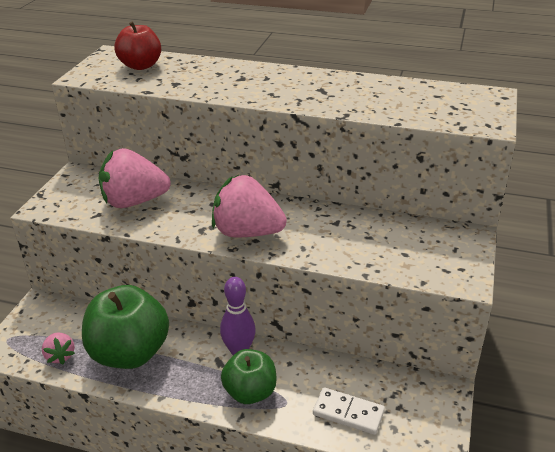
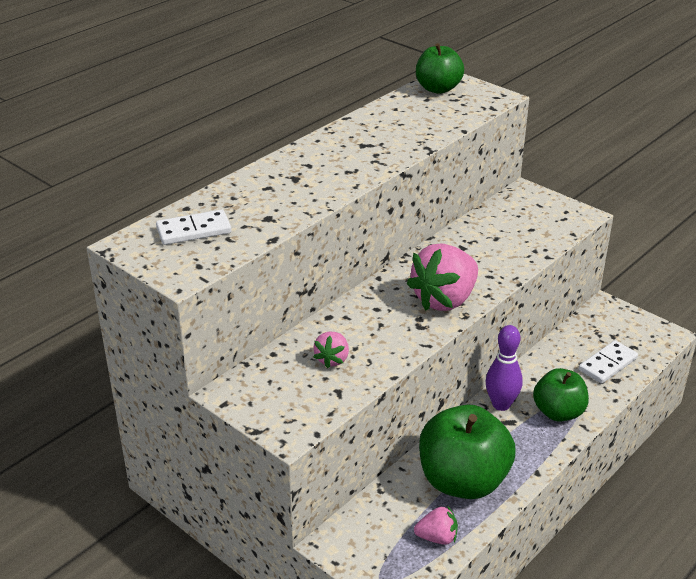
camera: 65 degrees left, 0 degrees up
(134, 201) = (332, 359): pink strawberry -> pink strawberry, size x0.50
(141, 66) = (194, 230): red apple -> white domino
(464, 96) = (438, 89): none -> green apple

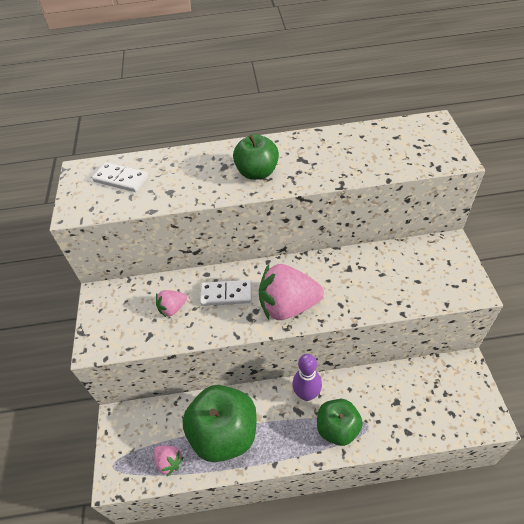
camera: 45 degrees right, 15 degrees up
(438, 89) = (416, 131): green apple -> green apple (257, 172)
(608, 364) = (415, 415): white domino -> white domino (226, 294)

